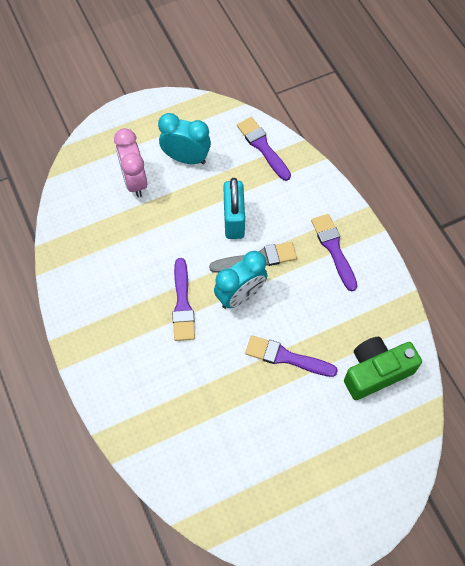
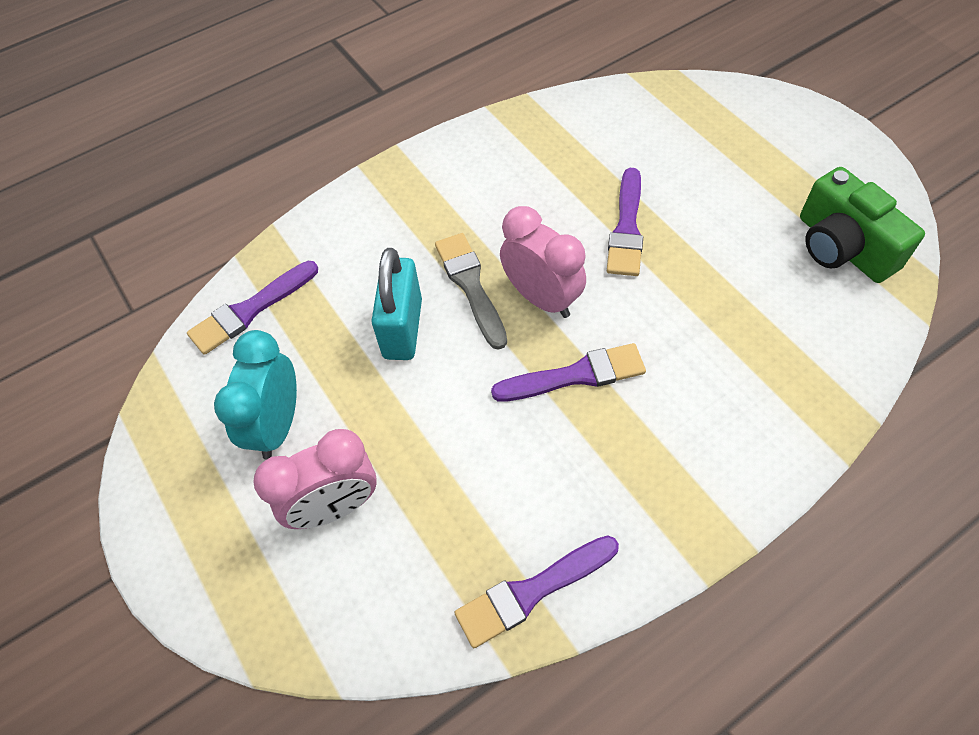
camera: 95 degrees left, 5 degrees down
(234, 220) = (402, 328): turquoise padlock -> turquoise padlock turned 75 degrees counterclockwise
(240, 296) = (541, 298): turquoise clock -> pink clock
(333, 249) = (437, 195): purple brush -> purple brush (532, 592)
(376, 372) = (617, 133): green camera -> green camera (842, 247)

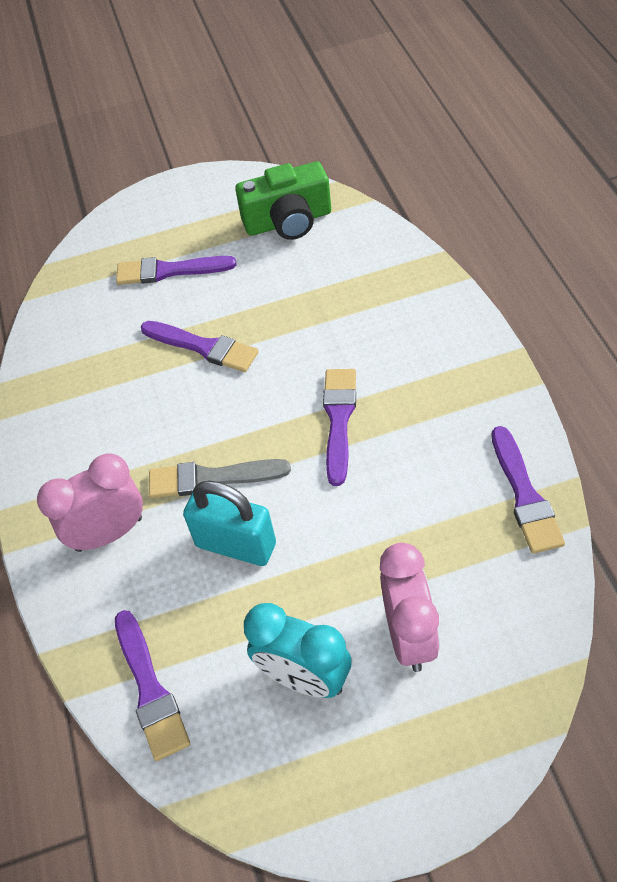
camera: 70 degrees left, 5 degrees down
(541, 298) = (250, 426): pink clock -> pink clock (109, 534)
(715, 166) = (169, 271): none -> purple brush

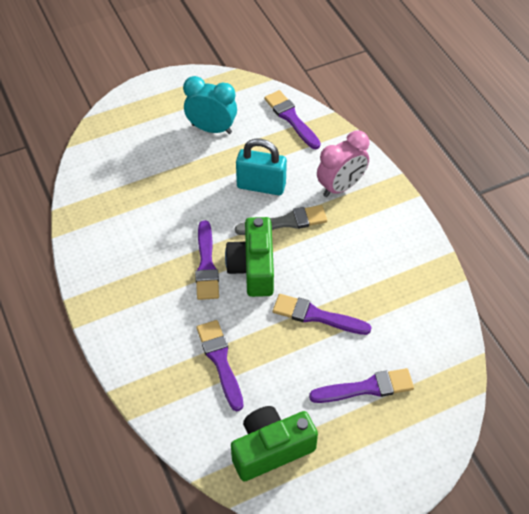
camera: 165 degrees right, 0 degrees up
(272, 412) = (253, 267): none -> green camera
(409, 635) = (157, 150): pink clock -> none
(525, 495) = (86, 224): purple brush -> purple brush (220, 361)

